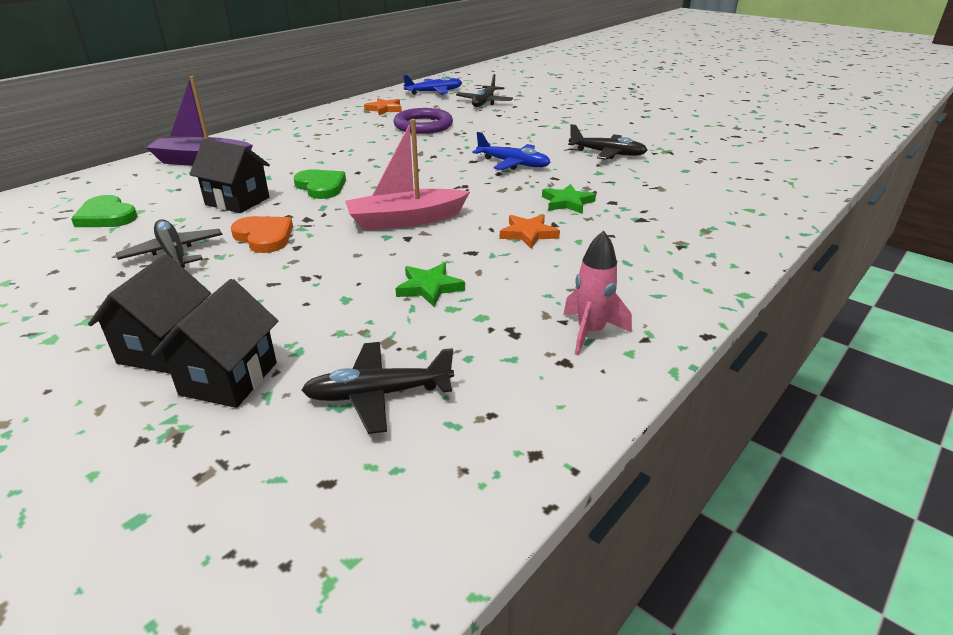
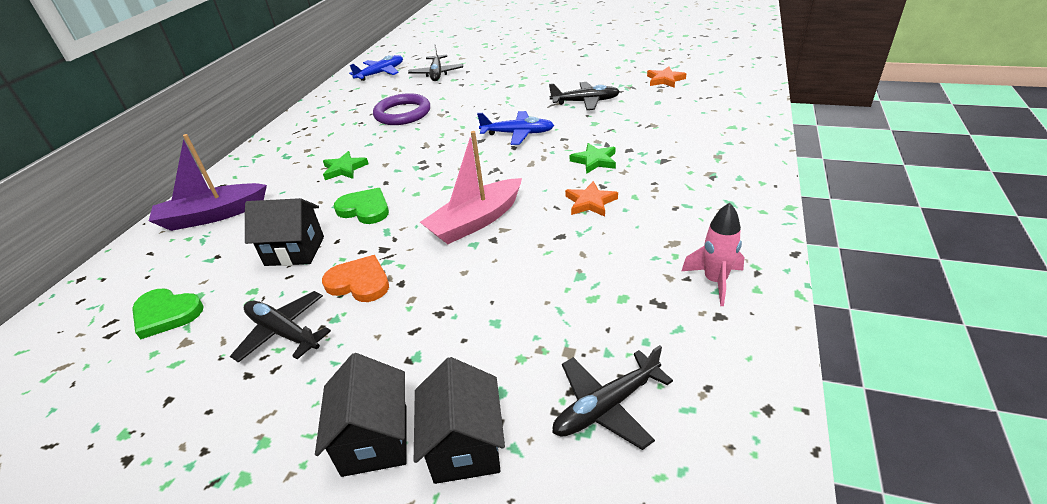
camera: 20 degrees left, 5 degrees up
(384, 109) = (349, 104): orange star -> orange star (665, 80)
(429, 287) = (556, 284): green star -> green star (344, 169)

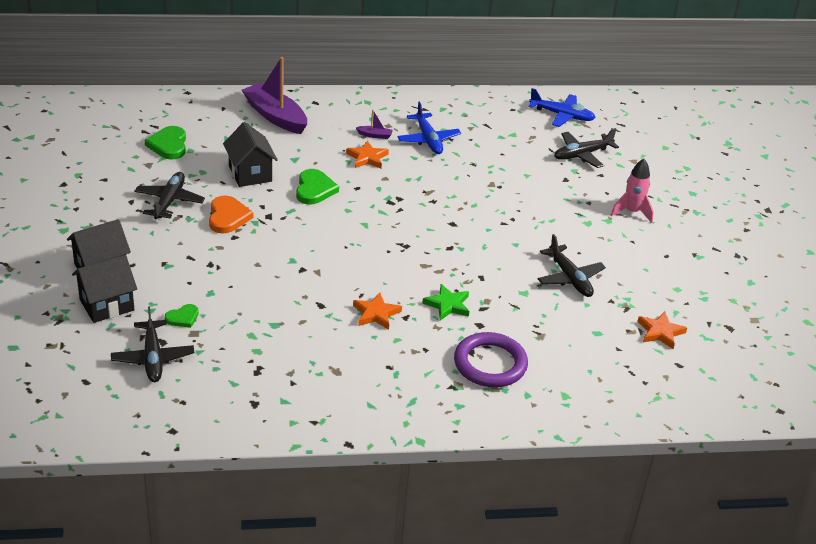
camera: 60 degrees right, 0 degrees up
(314, 159) = (375, 135): none -> purple boat
(344, 169) = (367, 158): green star -> orange star
(402, 113) = (481, 159): purple ring -> purple ring (490, 364)
(476, 221) = (322, 254): pink boat -> none
(517, 134) = (476, 244): blue plane -> blue plane (428, 140)
(533, 358) = (183, 318): none -> green heart
(607, 406) = (153, 358): black plane -> black plane turned 135 degrees counterclockwise
(715, 281) = (294, 398): pink rocket -> pink rocket (632, 212)

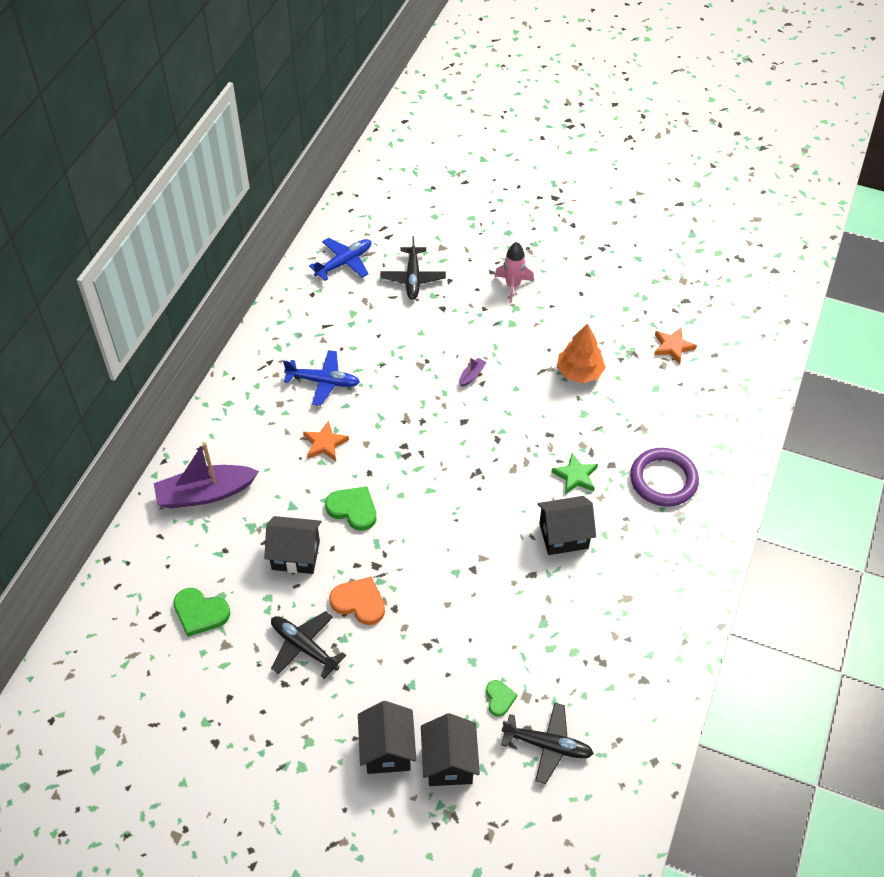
camera: 60 degrees left, 15 degrees up
(375, 135) = (290, 421): purple boat -> purple boat (472, 375)
(376, 314) = (563, 535): orange star -> black house
(569, 278) = (579, 372): black plane -> orange tree

